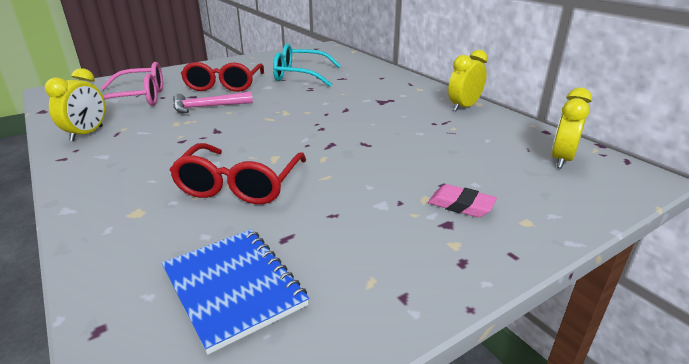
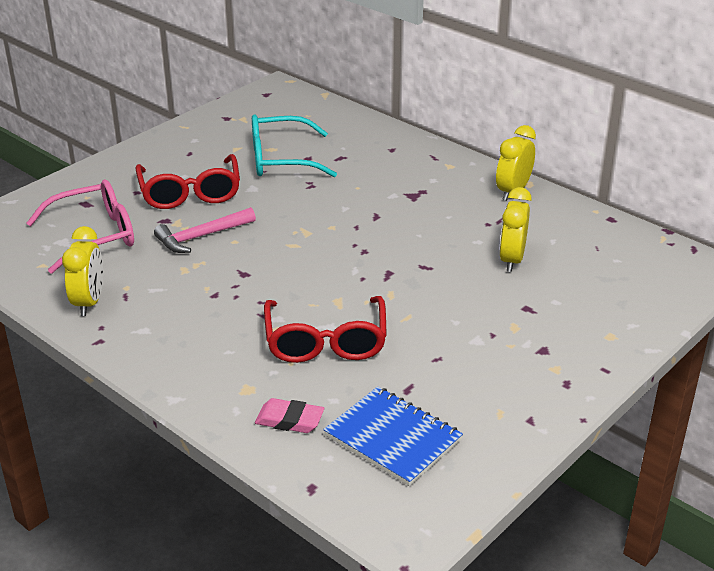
camera: 15 degrees left, 5 degrees up
(460, 205) = (549, 328): pink eraser -> pink eraser (289, 420)
(561, 159) = (631, 257): yellow clock -> yellow clock (511, 260)

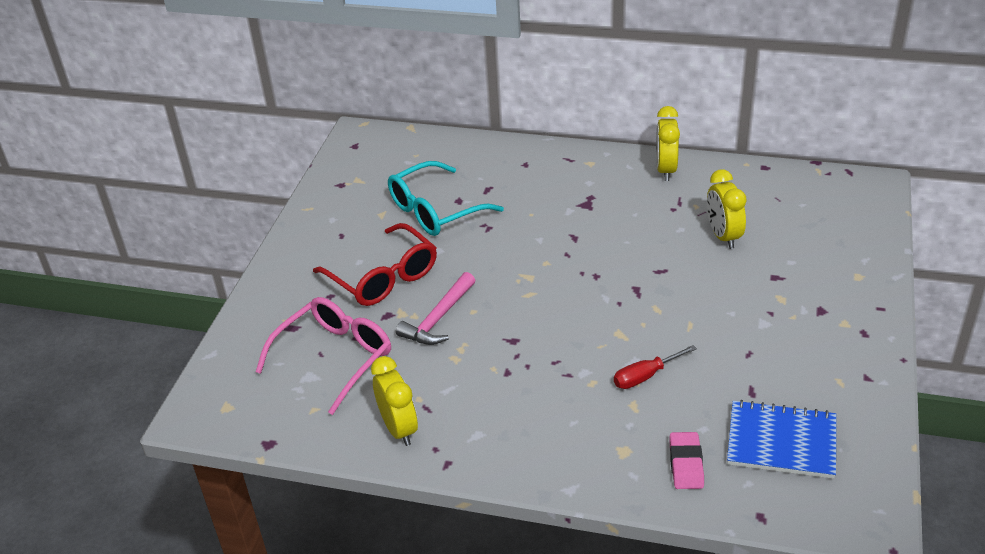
camera: 25 degrees left, 5 degrees up
(289, 420) = (686, 464): pink eraser -> pink eraser turned 75 degrees counterclockwise
(325, 341) = (645, 376): red glasses -> red screwdriver

